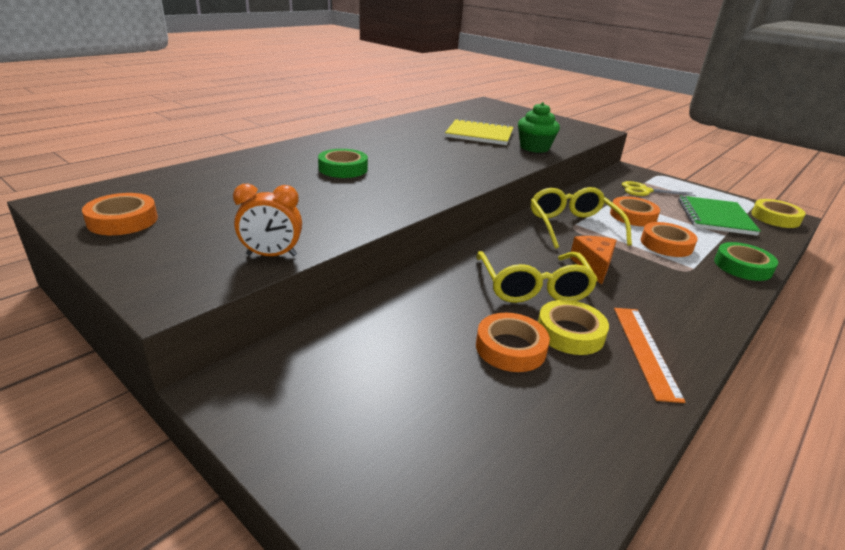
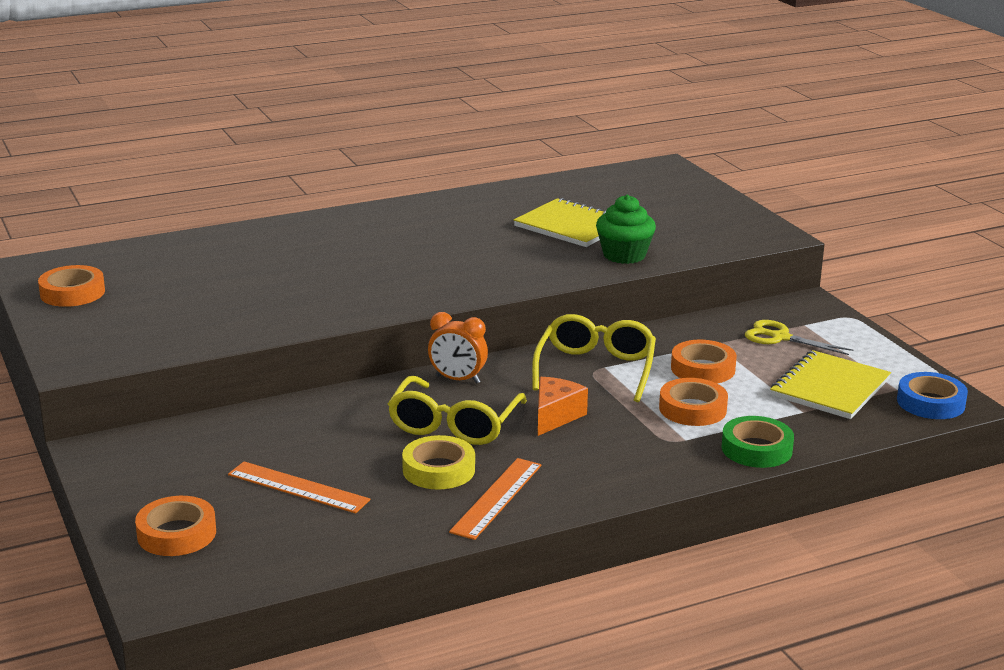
camera: 25 degrees right, 5 degrees down
(271, 255) = (178, 344): orange clock -> orange clock (457, 379)
(343, 169) = (332, 259): green tape -> none
(474, 383) = (298, 487): none -> orange ruler
(510, 348) = (363, 469): orange tape -> orange tape (176, 533)
(715, 217) = (830, 388): green notebook -> yellow notebook
(775, 218) = (930, 402): yellow tape -> blue tape

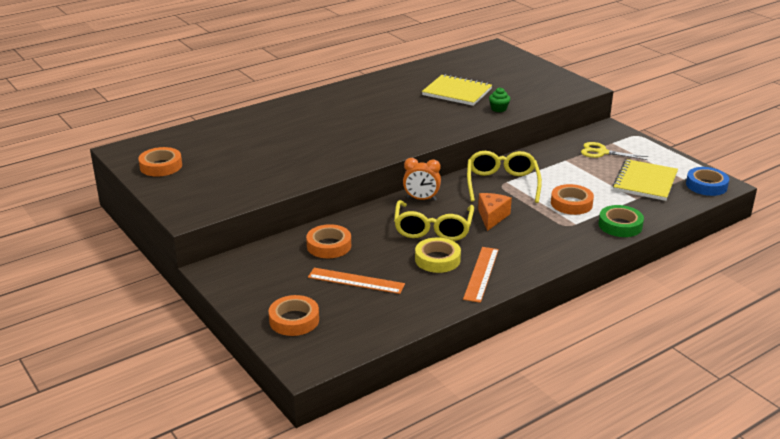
camera: 10 degrees left, 5 degrees up
(624, 255) = (498, 109): green cupcake -> green cupcake, size x0.57
(703, 369) = (565, 177): orange tape -> orange tape (329, 246)

